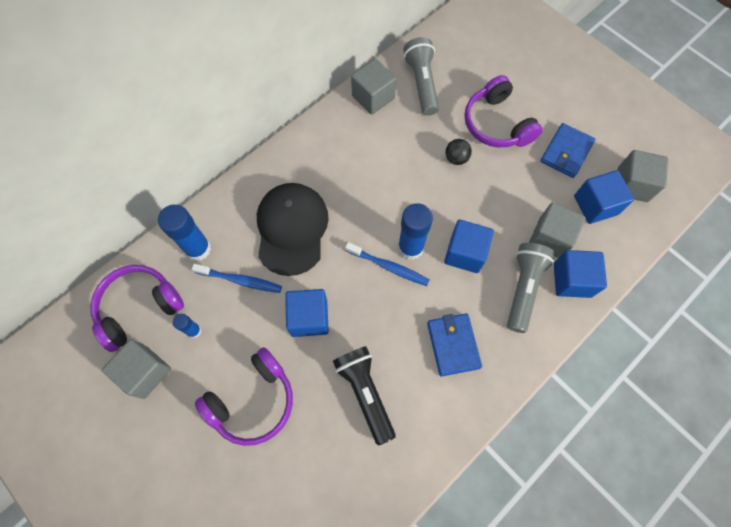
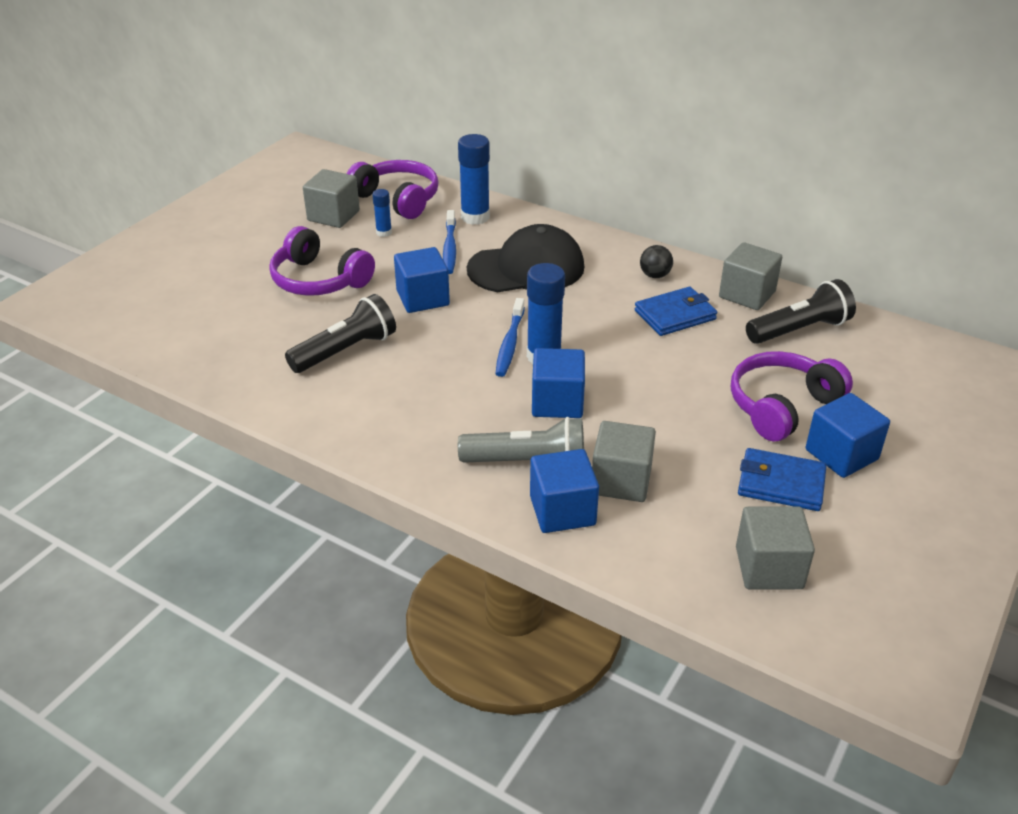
camera: 75 degrees right, 30 degrees down
(421, 83) = (799, 330): grey flashlight -> black flashlight
(453, 345) = (425, 409): blue wallet -> blue wallet (675, 315)
(456, 158) = (698, 376): black ball -> black ball (655, 275)
(595, 205) = (704, 526): blue cube -> blue cube (841, 454)

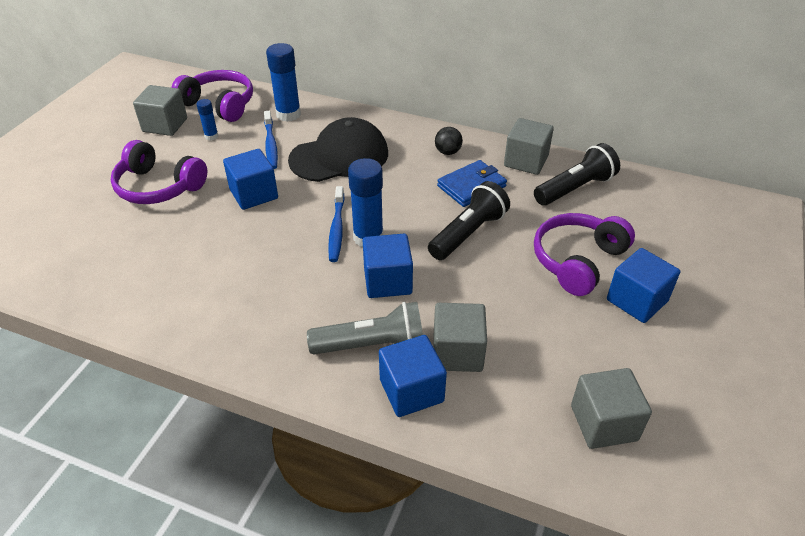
camera: 10 degrees left, 5 degrees up
(346, 350) = (191, 253): black flashlight -> black flashlight (468, 233)
(781, 483) = (594, 336): blue wallet -> none

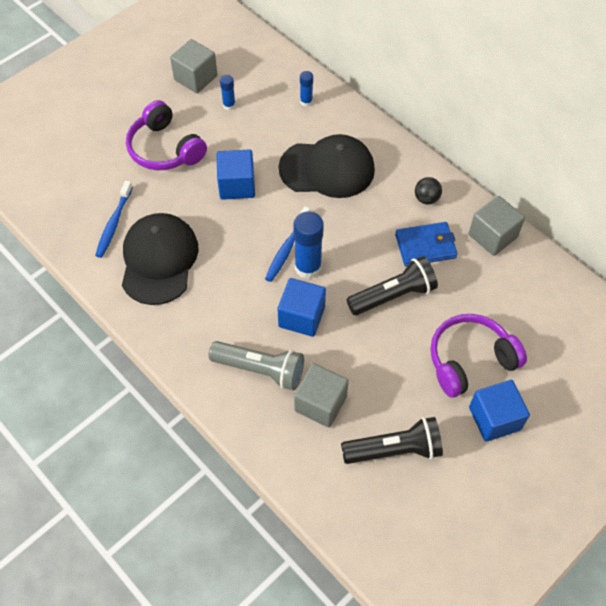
camera: 25 degrees right, 15 degrees up
(199, 283) = (159, 260): none -> black cap
(219, 105) = (251, 68): purple headphones -> none
(271, 145) = (275, 133): blue toothbrush -> blue toothbrush (114, 223)
(288, 114) = (306, 102): blue glue stick -> blue glue stick, size x0.53
(411, 390) = (269, 420): blue cube -> none
(575, 188) = (518, 284): black flashlight -> black flashlight (394, 449)
(603, 423) = (395, 508): grey cube -> none

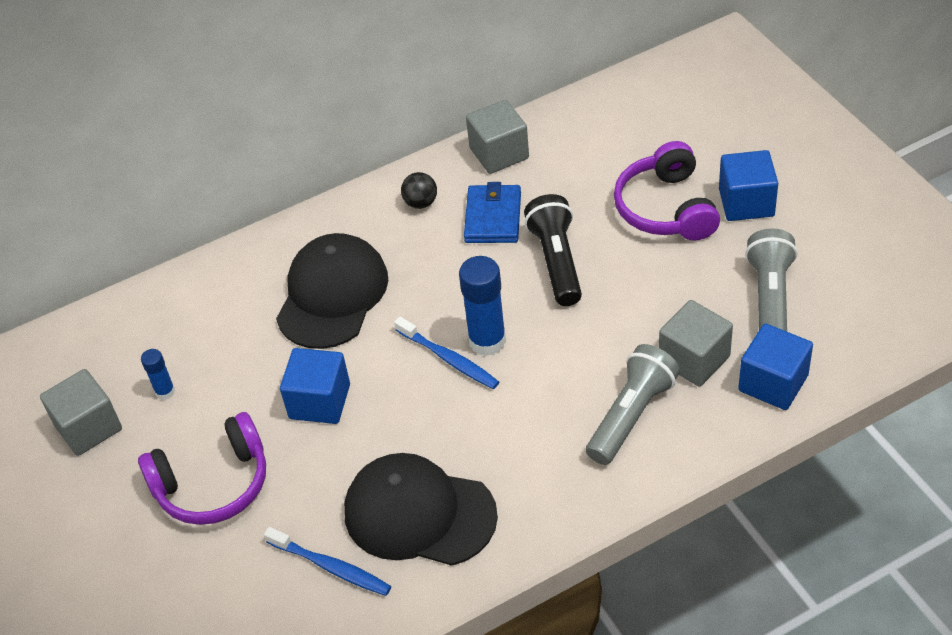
camera: 70 degrees left, 10 degrees down
(301, 316) = (562, 359): blue cube -> blue cube (773, 383)
(306, 102) = (202, 299): blue glue stick -> none
(394, 449) = (770, 298): black flashlight -> grey flashlight

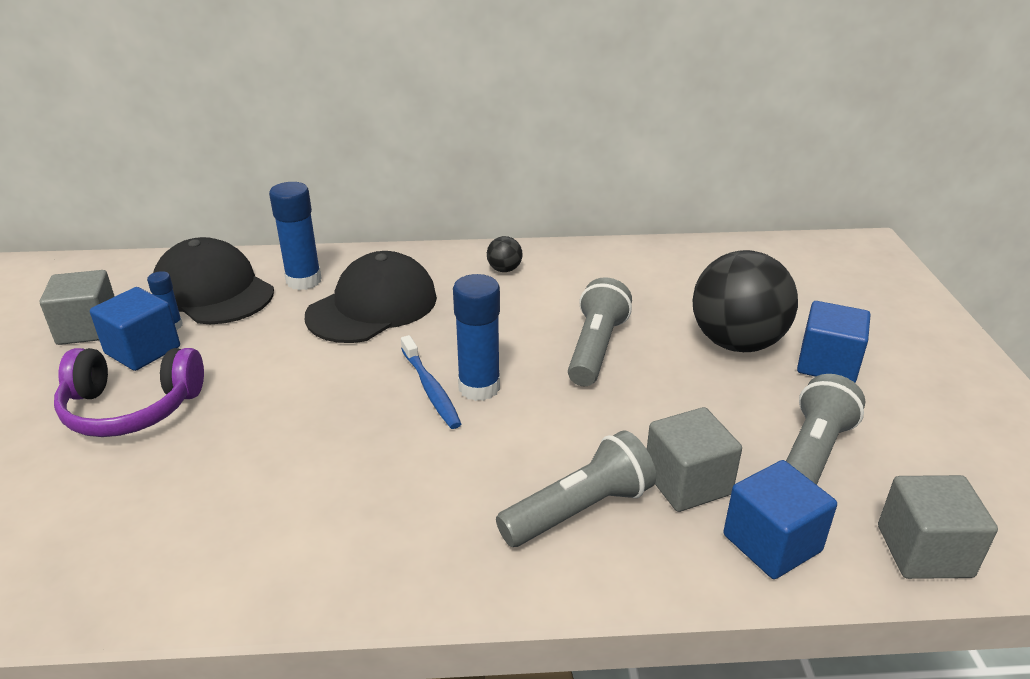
camera: 20 degrees right, 15 degrees down
(242, 291) = (303, 281): none -> blue glue stick
(319, 401) = (285, 379): blue cube -> blue cube (142, 350)
(331, 567) = (151, 527): blue toothbrush -> none
(419, 513) = (281, 513): black cap -> black cap (213, 291)
(493, 217) = (560, 298): blue wallet -> none
(499, 153) = (600, 258): grey cube -> grey cube (924, 551)
(556, 261) = (596, 348): black flashlight -> grey flashlight
(666, 208) = (736, 343): purple headphones -> black ball

